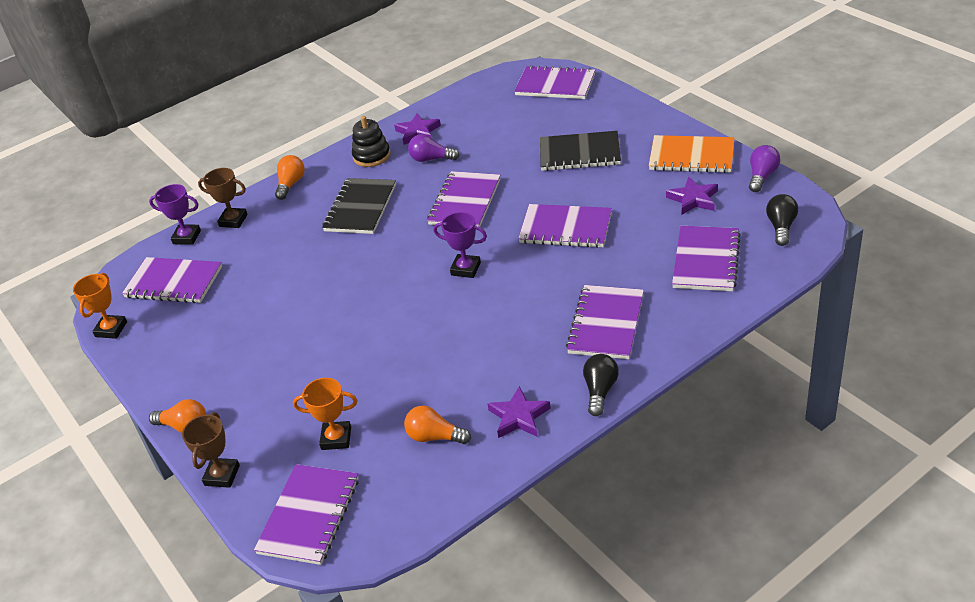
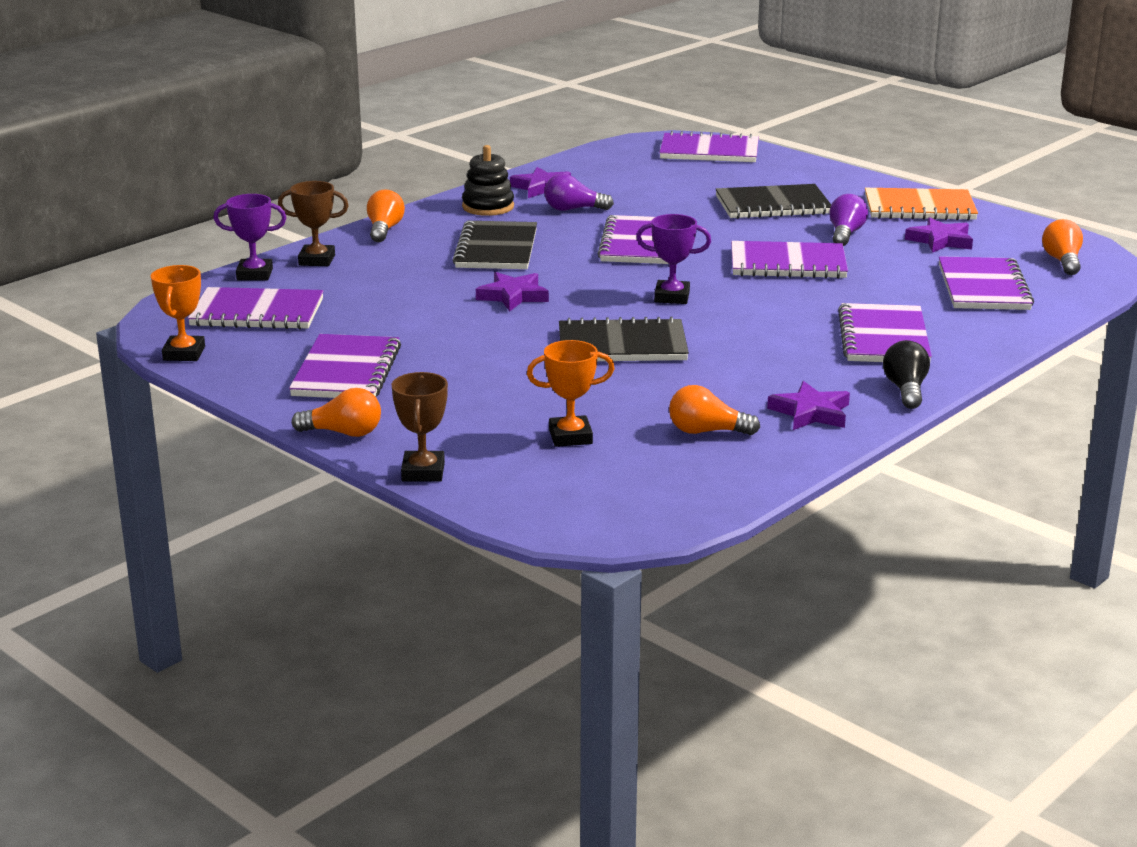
camera: 15 degrees left, 15 degrees down
(309, 516) = (568, 501): purple notebook -> purple notebook (346, 371)
(353, 266) = (513, 296): none -> purple star
(410, 328) = (622, 345): none -> black notebook
(762, 176) = (1016, 223): purple light bulb -> purple light bulb (845, 234)
(781, 227) = (1062, 261): black light bulb -> orange light bulb

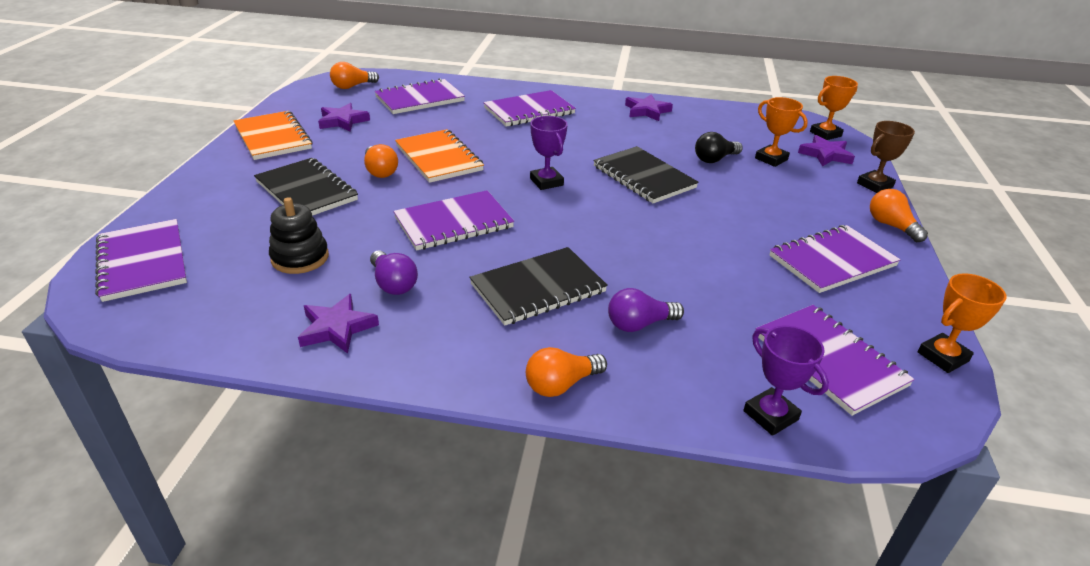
camera: 125 degrees left, 10 degrees up
(317, 260) = (687, 390): brown trophy -> none
(488, 207) = (428, 341): black stacking toy -> black stacking toy (300, 258)
(513, 296) = (623, 242): purple star -> purple star (825, 155)
(590, 515) = (825, 134): none -> orange trophy
(706, 431) = (706, 129): orange light bulb -> orange light bulb (380, 171)
(788, 264) = (438, 158): purple notebook -> orange notebook
(845, 234) = (356, 151): purple light bulb -> purple light bulb (639, 324)
(905, 390) = (588, 96): black light bulb -> black light bulb (714, 159)

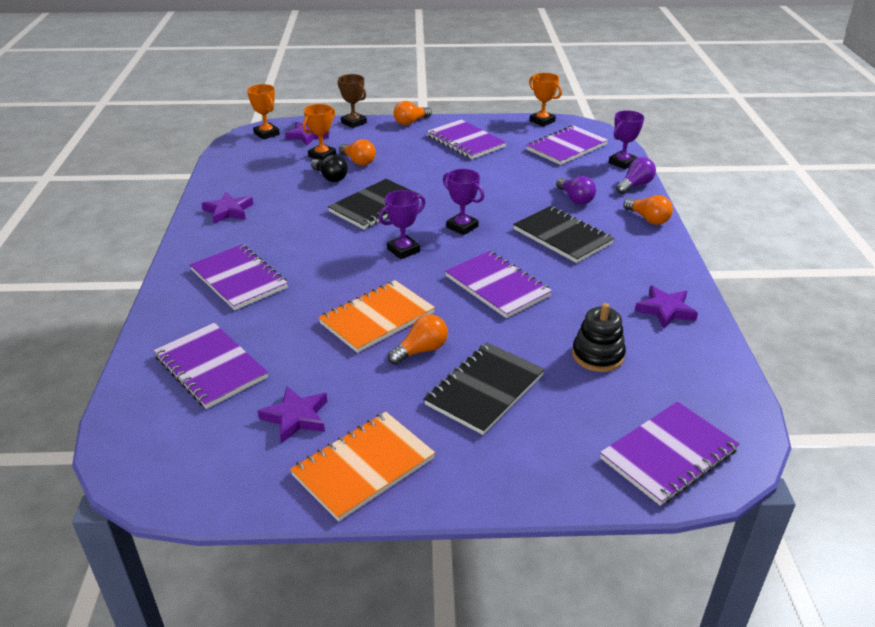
camera: 100 degrees left, 0 degrees up
(352, 86) = (165, 445): orange light bulb -> orange light bulb (358, 161)
(393, 284) = (599, 298): purple light bulb -> purple light bulb (635, 185)
(584, 221) = (462, 227): none -> purple trophy

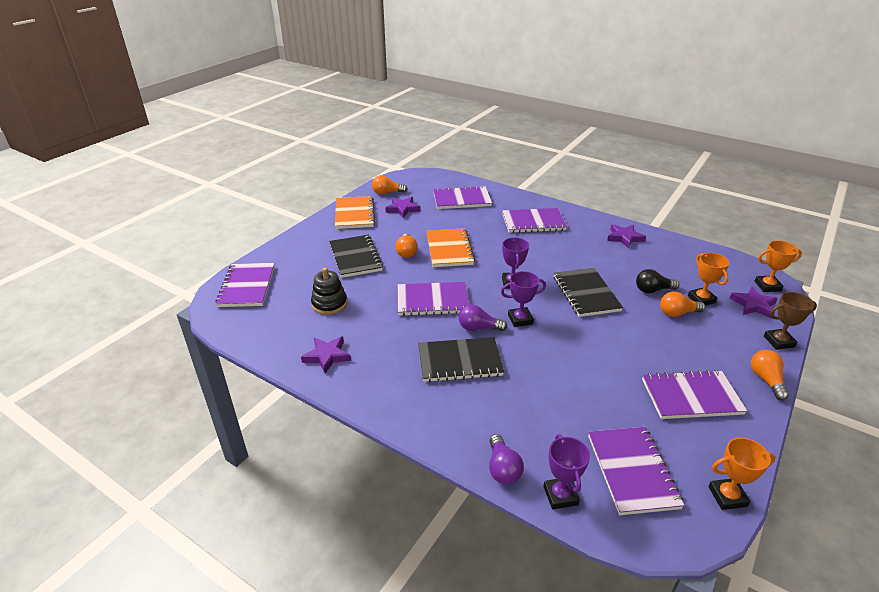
camera: 125 degrees right, 0 degrees up
(575, 199) = (511, 405): purple light bulb -> purple light bulb (478, 328)
(648, 219) = (436, 431): orange light bulb -> orange light bulb (387, 193)

